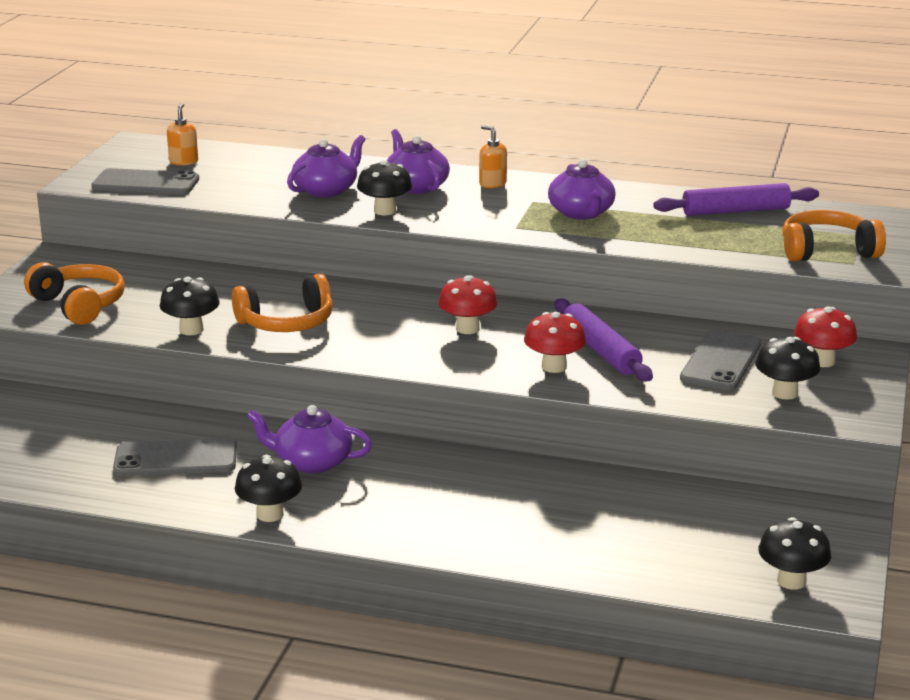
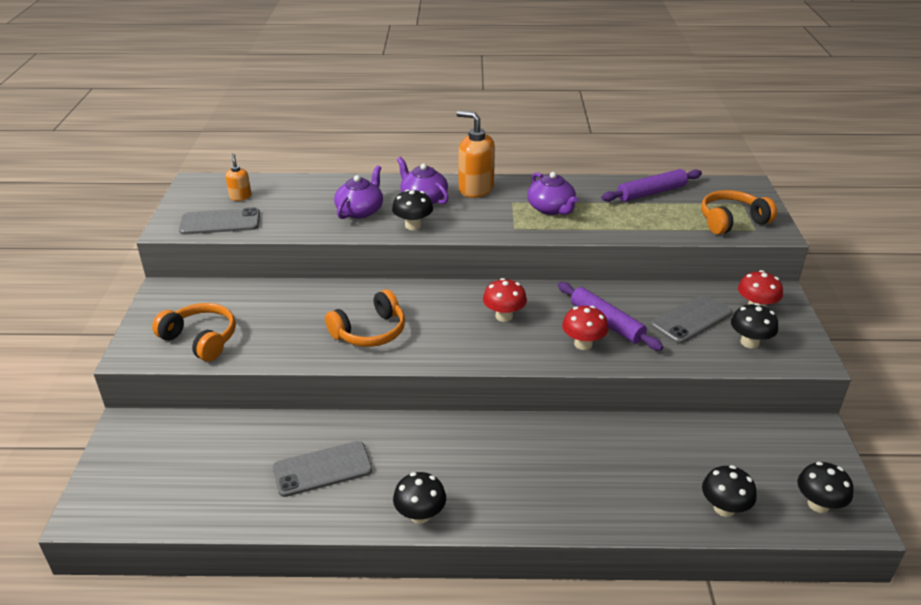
camera: 15 degrees left, 10 degrees up
(191, 330) = (300, 351): black mushroom -> black mushroom (724, 508)
(312, 462) = (428, 452): purple teapot -> none
(492, 184) = (475, 189): orange soap dispenser -> orange soap dispenser, size x1.89
(721, 361) = (691, 319): grey phone -> grey phone turned 45 degrees clockwise

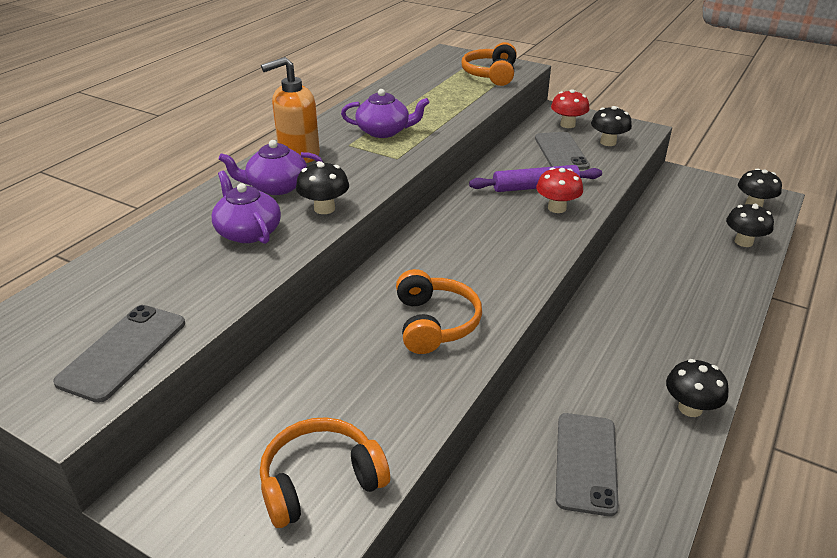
camera: 60 degrees left, 0 degrees up
(240, 197) = (78, 316): orange soap dispenser -> none
(504, 316) = (481, 232): red mushroom -> none
(651, 192) = (412, 86): purple rolling pin -> none

